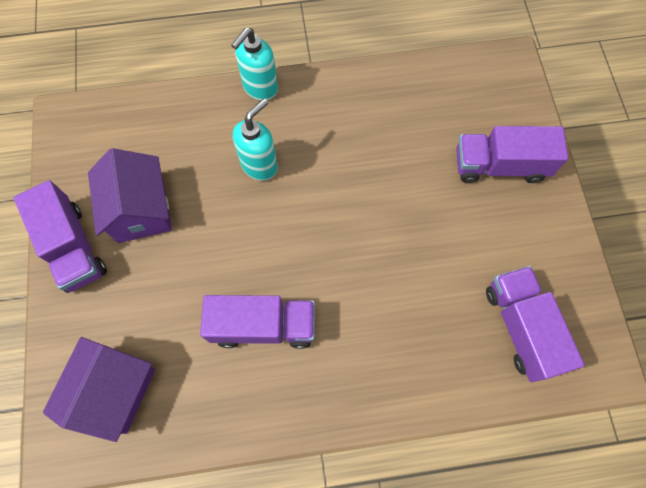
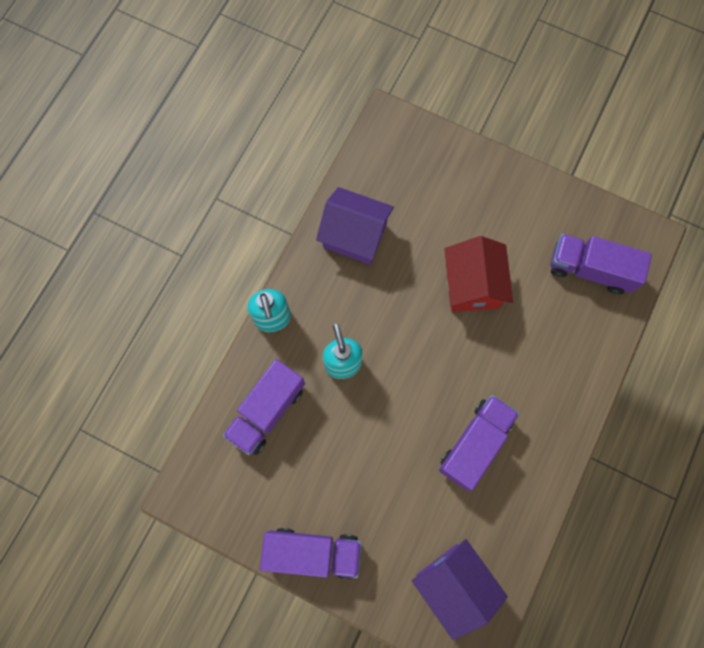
camera: 55 degrees left, 5 degrees up
(140, 210) = (317, 479): purple house -> purple house (355, 235)
(416, 227) = (472, 285): none -> red house
(500, 165) = (465, 192): purple truck -> purple truck (267, 411)

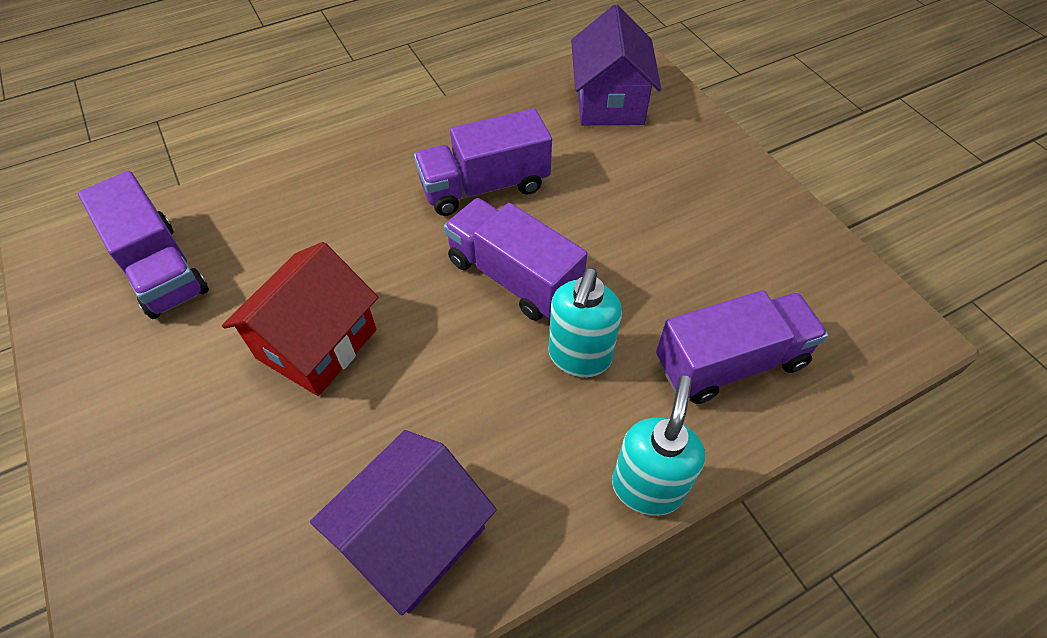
camera: 145 degrees left, 20 degrees down
(313, 552) = (750, 194): purple truck -> purple truck (513, 277)
(355, 235) = (413, 537): purple house -> purple house turned 75 degrees clockwise

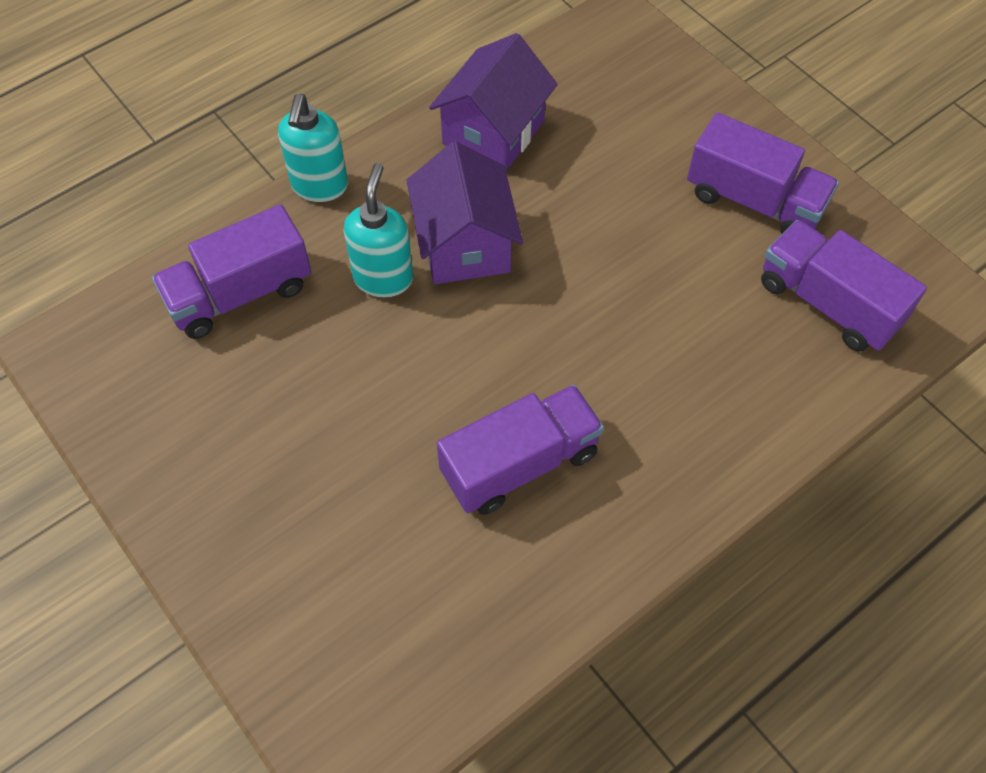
camera: 170 degrees right, 5 degrees up
(317, 344) = (631, 254): red house -> none
(513, 277) = (461, 350): purple truck -> purple truck (754, 201)
(609, 102) = (374, 649): purple house -> purple house (465, 244)

